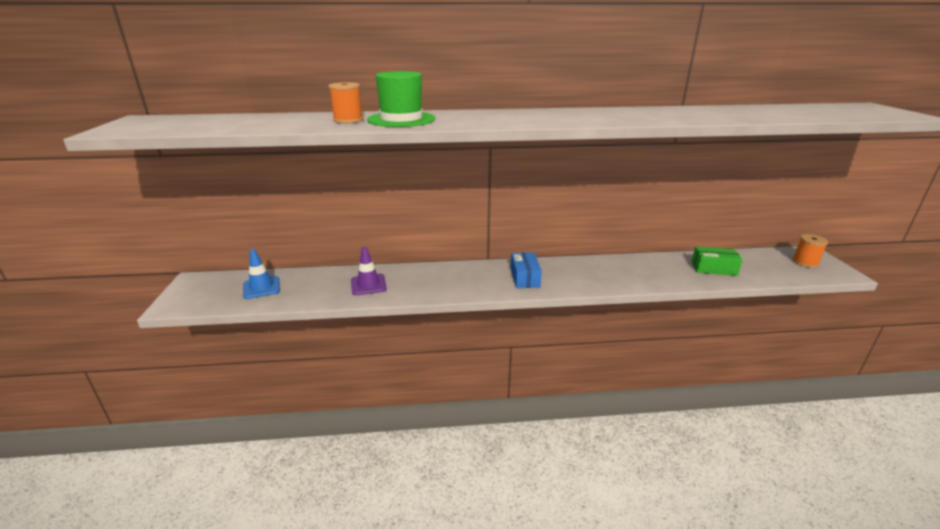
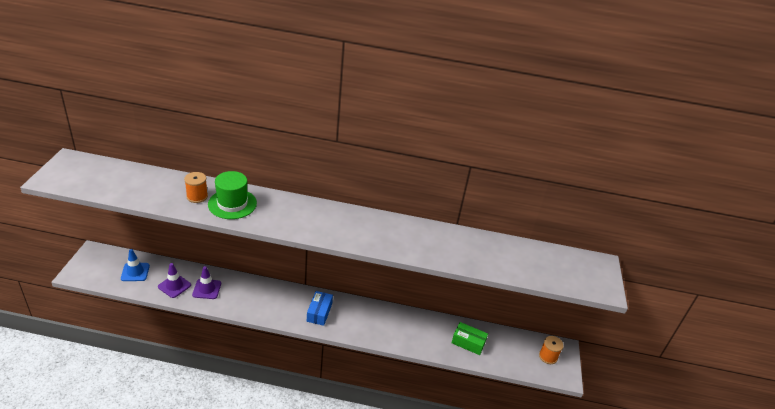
camera: 10 degrees right, 10 degrees up
(323, 290) = (174, 286): none -> purple traffic cone

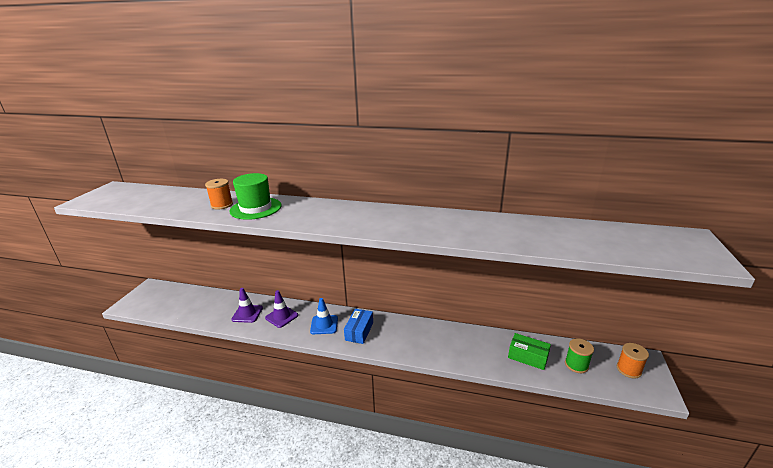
camera: 10 degrees right, 10 degrees down
(135, 272) = (182, 302): blue traffic cone -> blue traffic cone (324, 325)
(174, 286) = (216, 312): purple traffic cone -> purple traffic cone (281, 316)
(507, 351) = (576, 365): none -> green spool

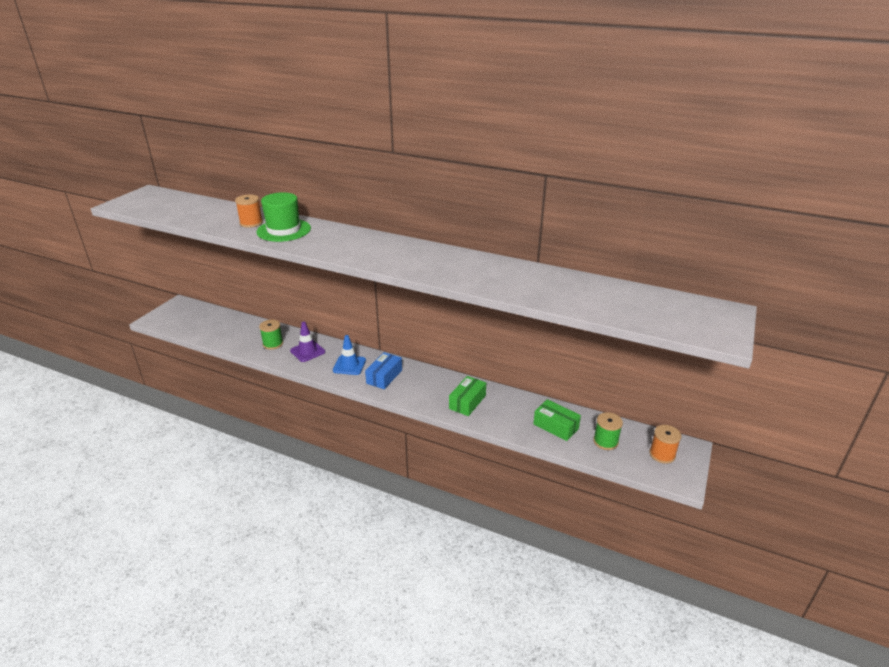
camera: 10 degrees right, 5 degrees up
(247, 314) = (273, 344): purple traffic cone -> green spool
(442, 345) = (467, 402): none -> green box

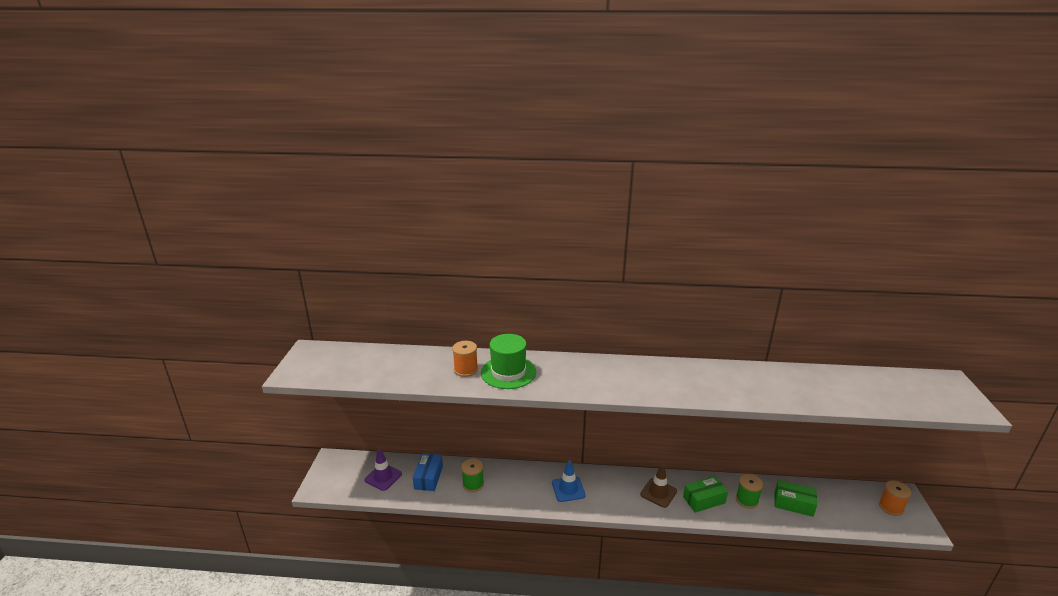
camera: 20 degrees left, 5 degrees down
(307, 351) = (515, 484): purple traffic cone -> purple traffic cone (383, 477)
(384, 376) = (610, 493): blue box -> blue box (428, 477)
(429, 387) = (658, 493): none -> brown traffic cone
(467, 402) = (704, 500): green box -> green box turned 60 degrees clockwise
(605, 441) = (841, 507): green spool -> green spool (747, 500)

